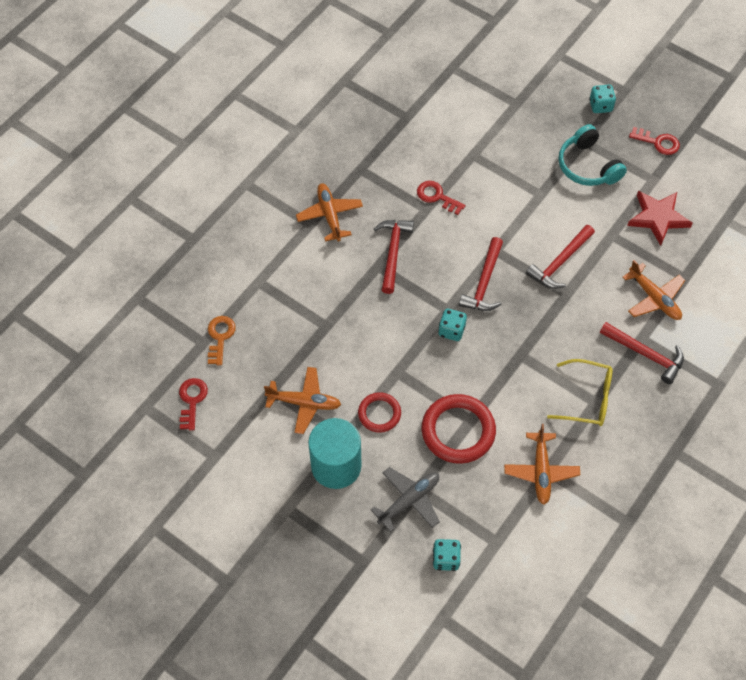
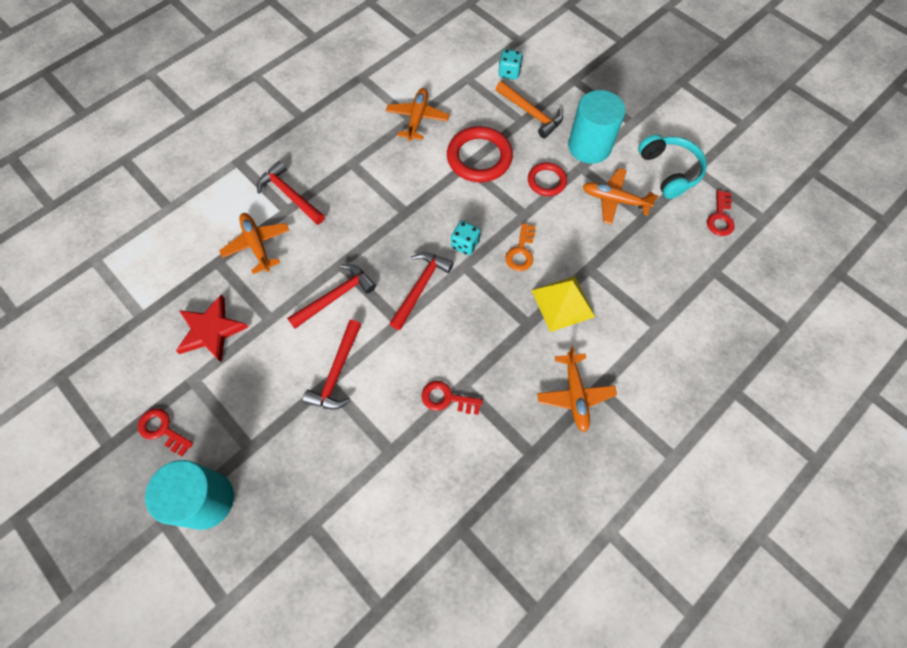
camera: 170 degrees left, 5 degrees up
(220, 337) = (696, 273): orange key -> orange key (521, 251)
(348, 288) = (562, 303): none -> yellow pyramid
(393, 252) = (509, 336): red hammer -> red hammer (337, 372)
(409, 500) = (531, 113): grey plane -> orange hammer
(437, 197) = (447, 399): red key -> red key turned 150 degrees clockwise
(587, 398) = (357, 166): yellow glasses -> none
(588, 166) = (259, 411): turquoise headphones -> turquoise headphones (669, 171)
(600, 106) = (206, 500): turquoise dice -> turquoise cylinder

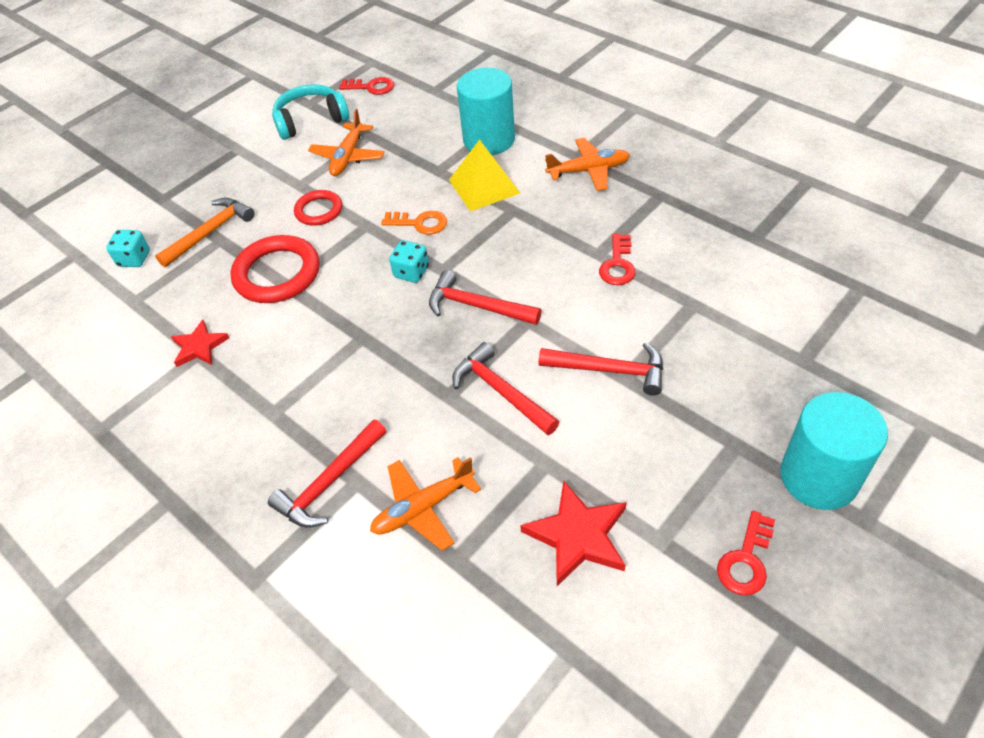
camera: 90 degrees left, 15 degrees down
(417, 118) = (199, 346): orange plane -> red star
(589, 146) = (270, 180): turquoise cylinder -> turquoise cylinder (489, 140)

